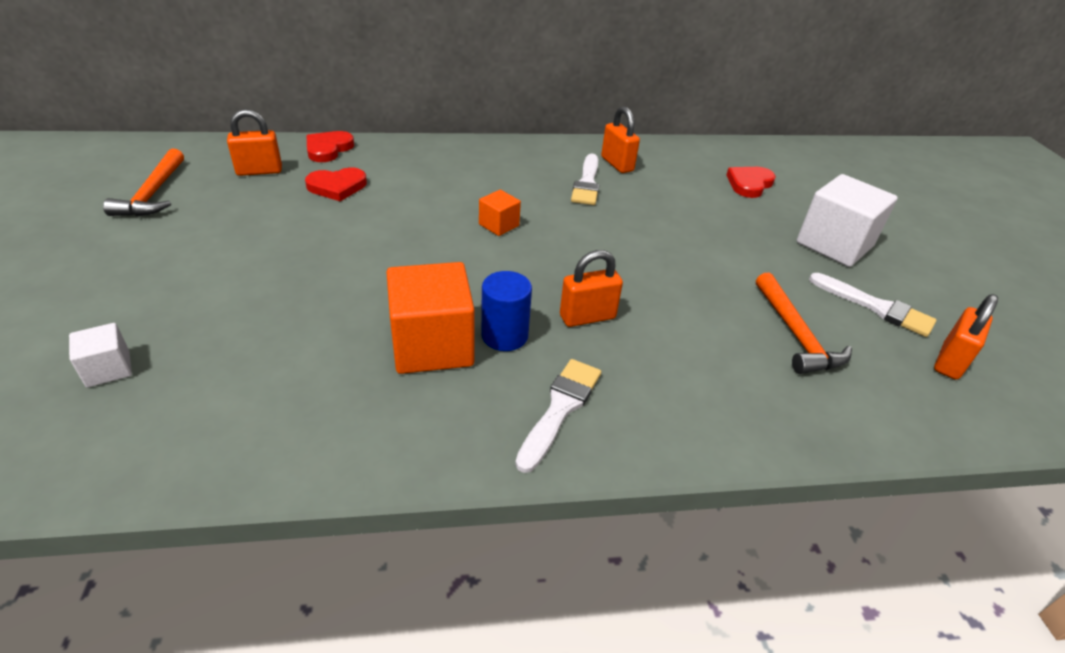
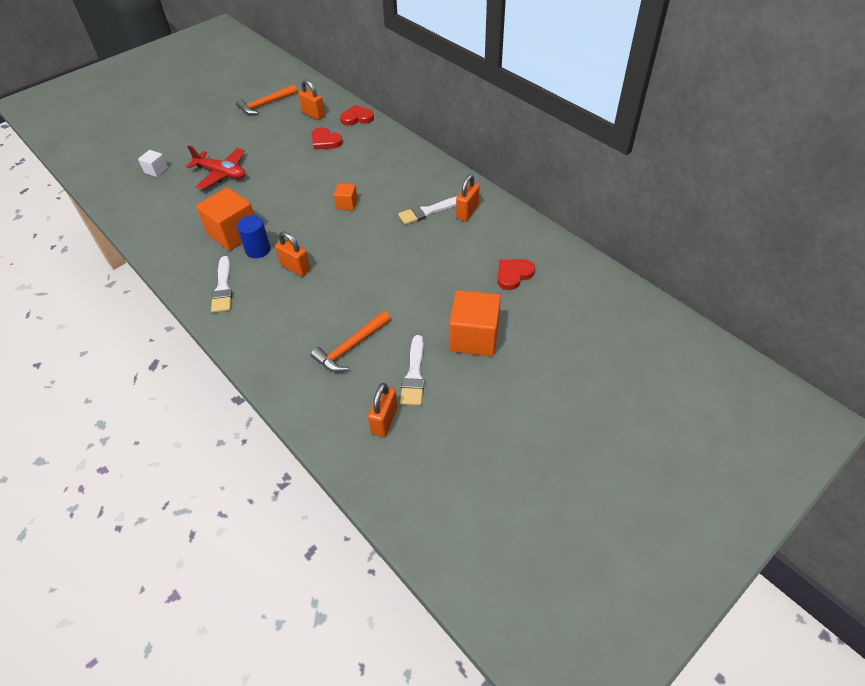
camera: 60 degrees right, 10 degrees up
(255, 298) = (221, 173): none -> red plane
(560, 408) = (223, 288): white brush -> white brush turned 90 degrees clockwise
(749, 184) = (513, 275): red heart -> red heart turned 45 degrees counterclockwise
(834, 244) = (474, 337): white cube -> orange cube
(950, 361) = (384, 420): orange padlock -> orange padlock turned 75 degrees counterclockwise

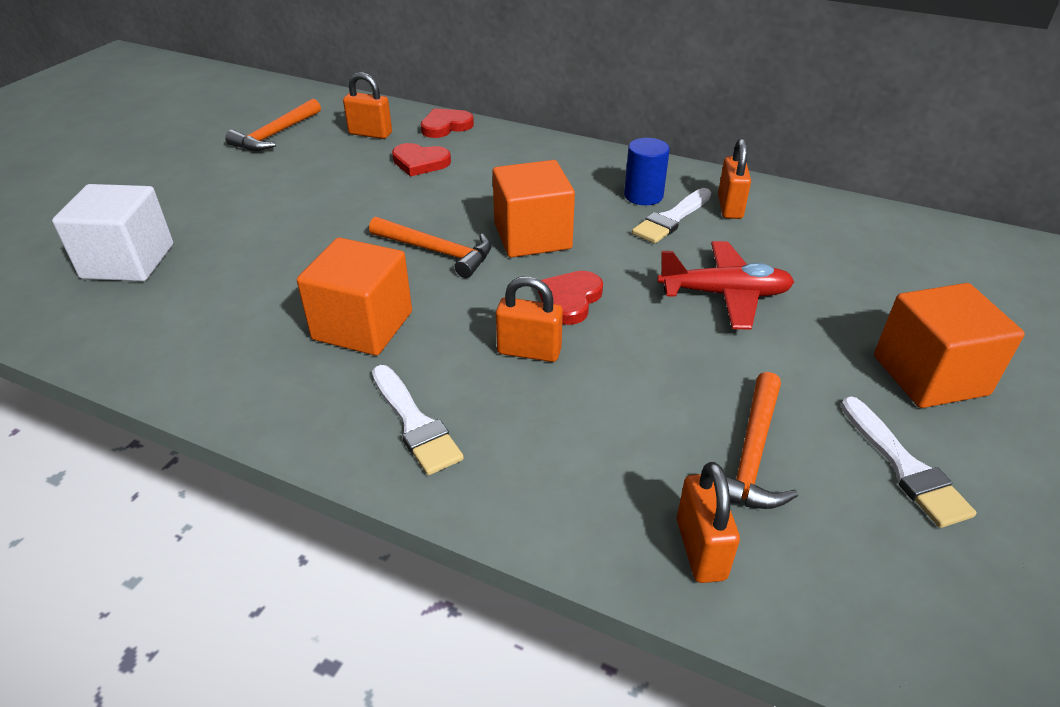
camera: 25 degrees left, 10 degrees down
(156, 170) = (128, 261): white cube -> white cube, size x2.00
(221, 173) = (267, 240): red plane -> red plane (724, 294)
(258, 249) = (432, 340): blue cylinder -> blue cylinder (643, 196)
(294, 201) = (437, 252): none -> orange hammer
(347, 204) = (532, 236): orange cube -> orange cube, size x2.00
(384, 420) = (943, 570): orange padlock -> orange padlock (700, 549)
(513, 275) = (884, 271): red heart -> red heart (570, 300)

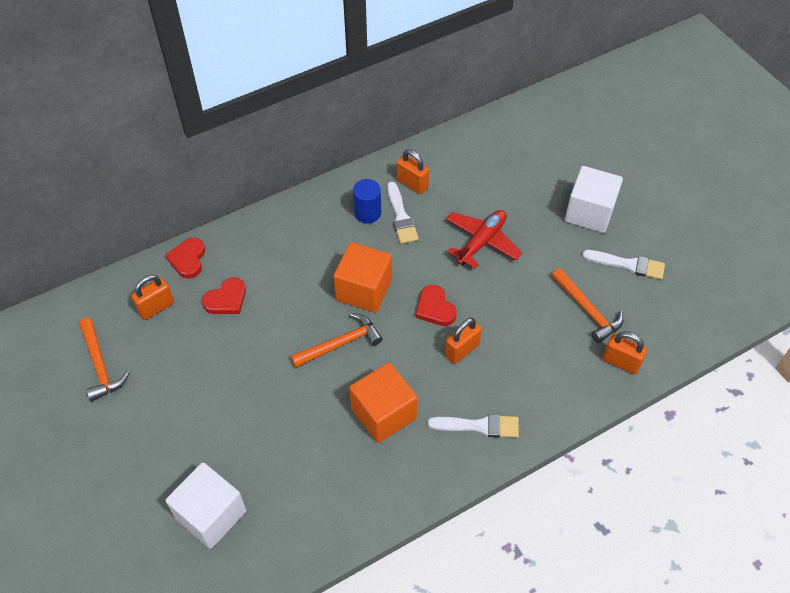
camera: 55 degrees left, 15 degrees up
(929, 375) = (589, 212): orange cube -> white cube

